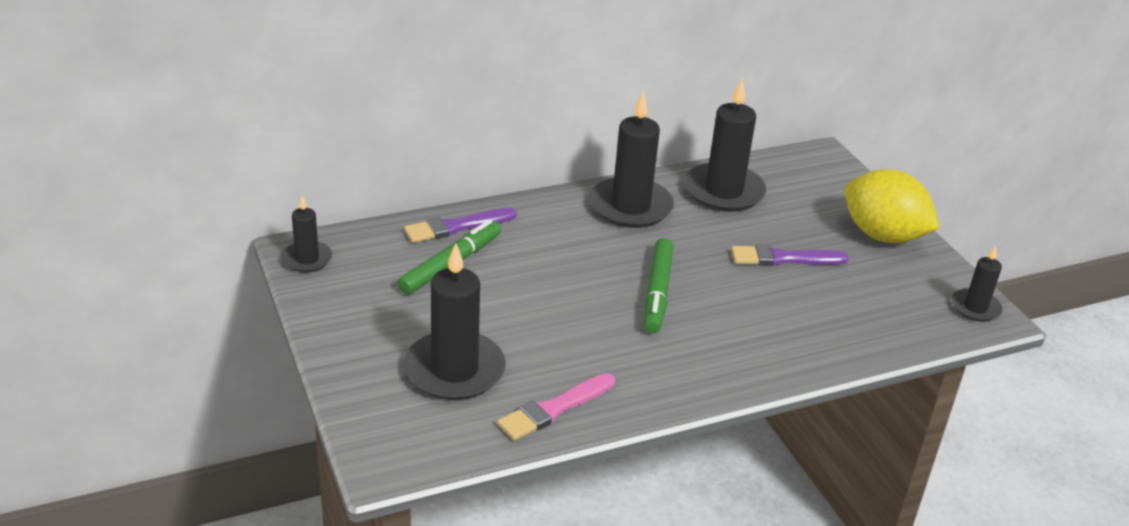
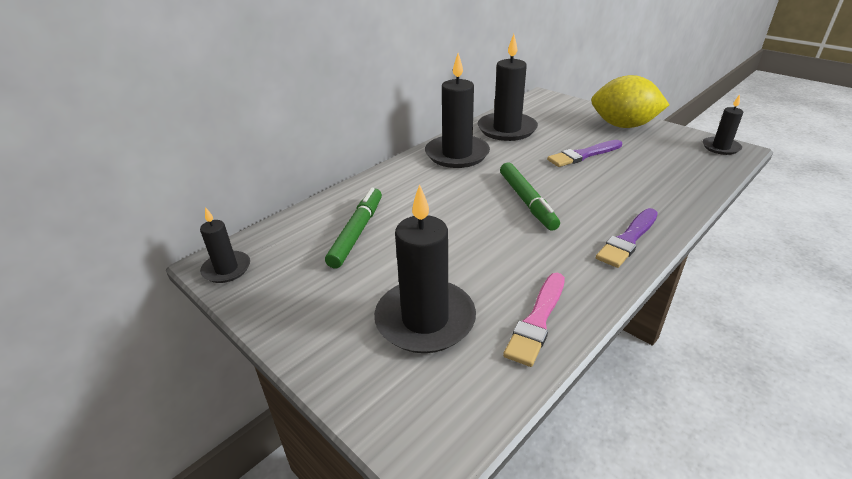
camera: 20 degrees left, 0 degrees up
(456, 227) = (341, 204): purple brush -> purple brush (628, 240)

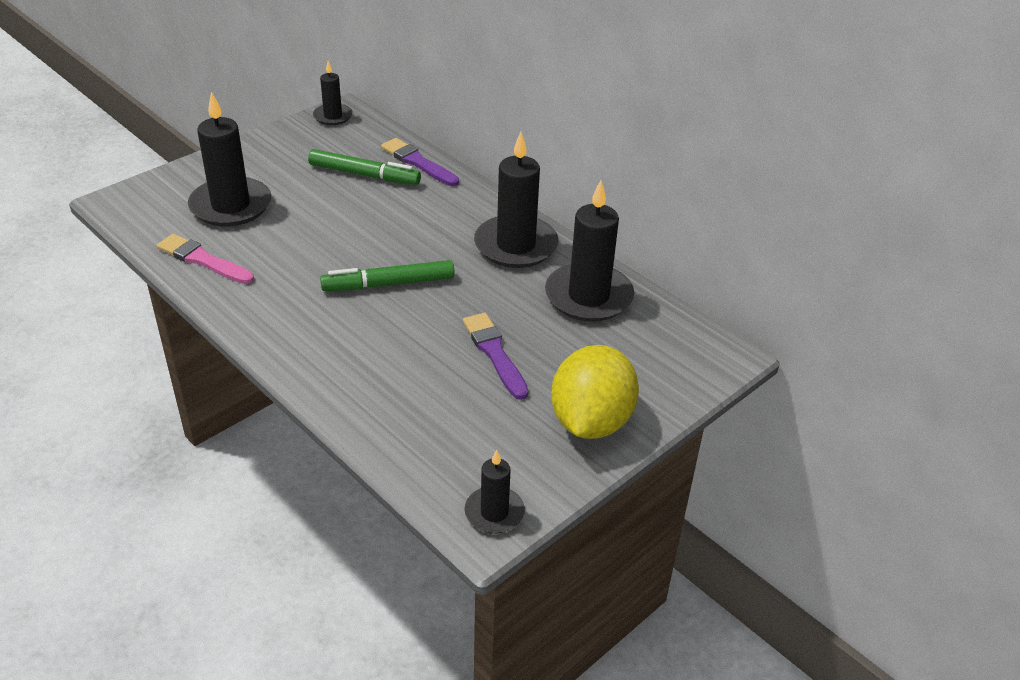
camera: 90 degrees right, 5 degrees up
(628, 240) = (291, 341): purple brush -> purple brush (418, 162)

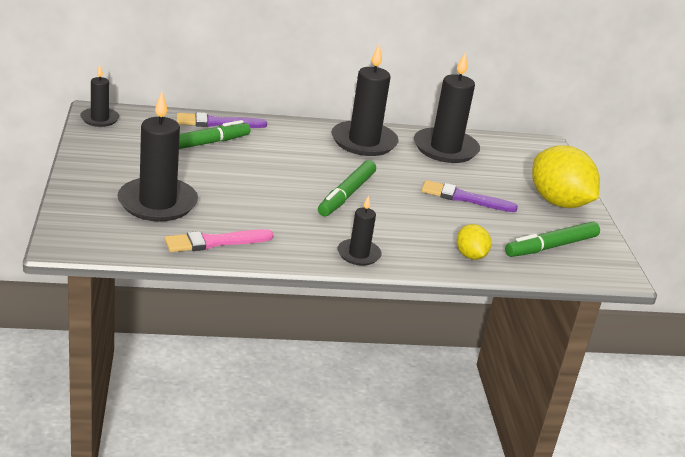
camera: 55 degrees left, 10 degrees down
(374, 407) = (470, 256): none -> yellow lemon
(475, 456) = (551, 246): none -> green marker
(494, 512) = (605, 263): black candle -> black candle (358, 254)

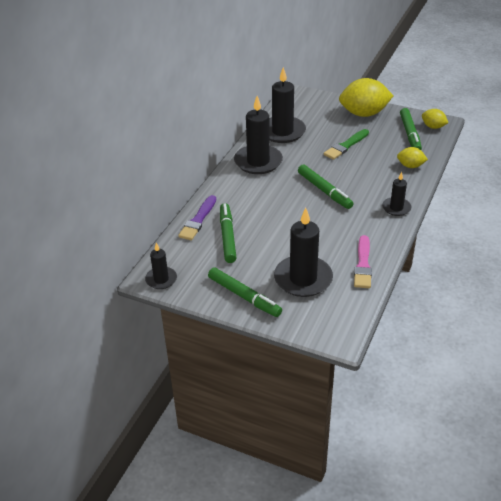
camera: 55 degrees left, 10 degrees up
(101, 170) = (244, 296): none -> green marker
(464, 198) = (346, 146): purple brush -> green brush
(594, 265) = (433, 127): none -> yellow lemon

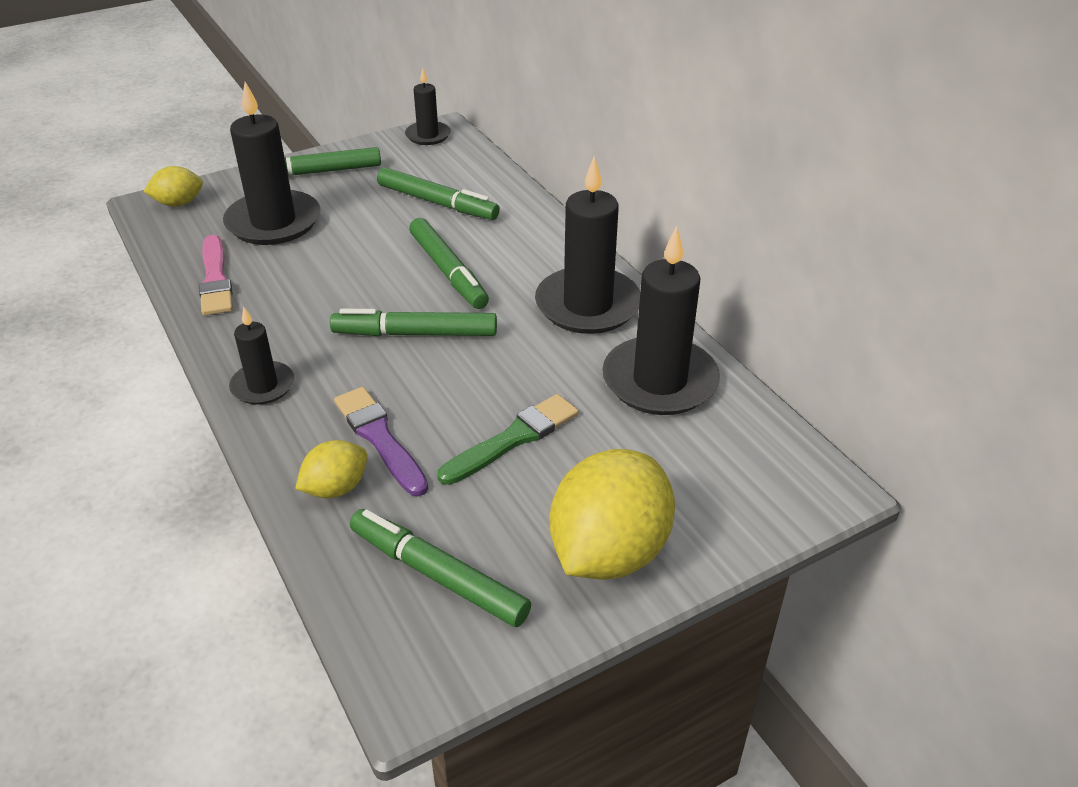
camera: 125 degrees right, 0 degrees up
(198, 220) = (505, 195): purple brush -> purple brush (380, 438)
(277, 204) = (448, 271): none -> green marker
(346, 146) = (513, 439): green brush -> green brush turned 60 degrees clockwise
(363, 265) = (215, 279): pink brush -> pink brush turned 150 degrees counterclockwise
(433, 127) = (415, 647): yellow lemon -> yellow lemon (178, 203)

